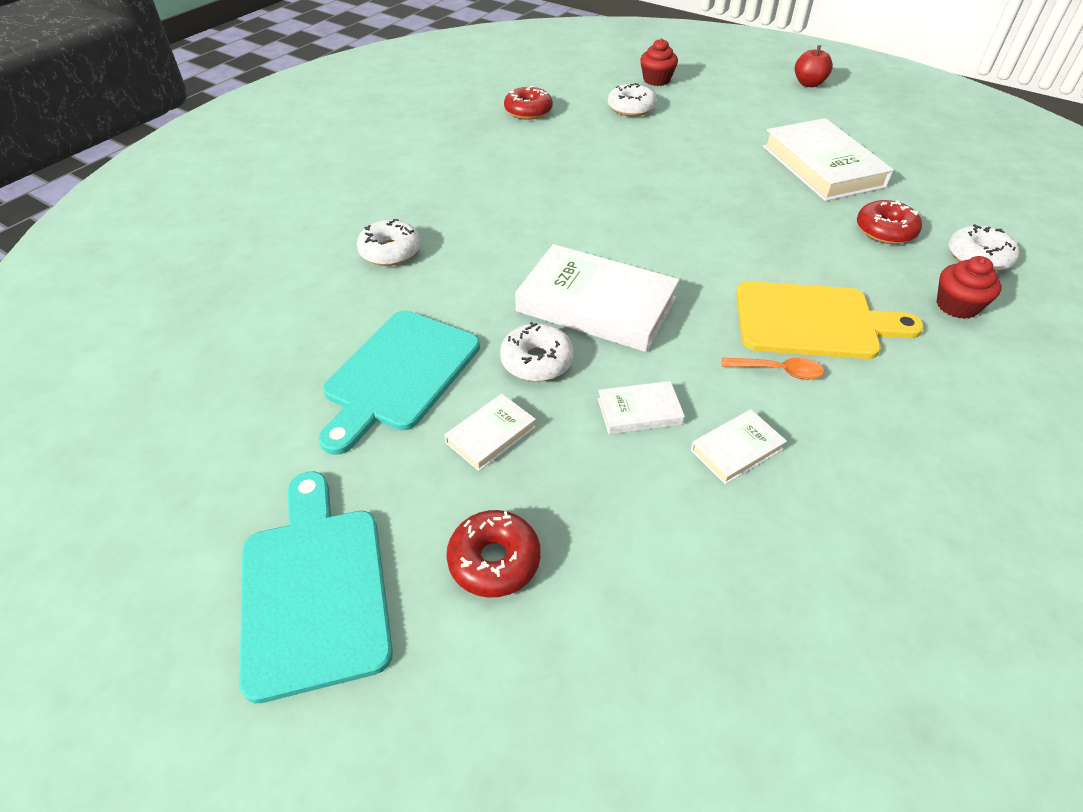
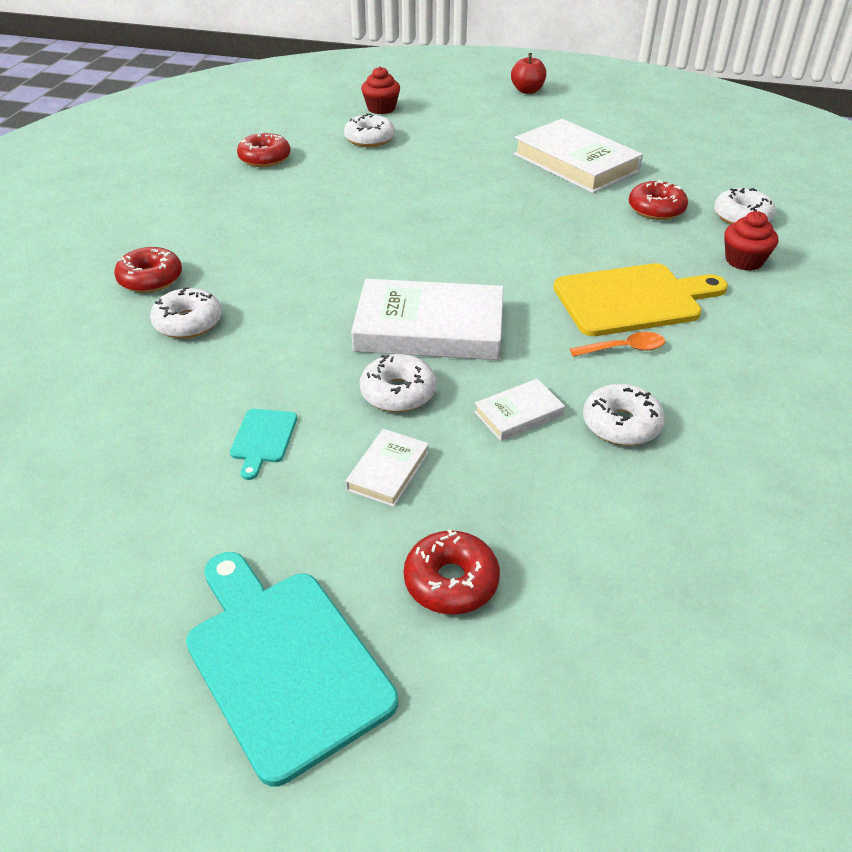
camera: 20 degrees left, 5 degrees down
(379, 205) = (150, 279): none -> red donut
(399, 375) = (263, 439): turquoise cutting board -> turquoise cutting board, size x0.46
(736, 449) = (621, 424): white book -> white donut

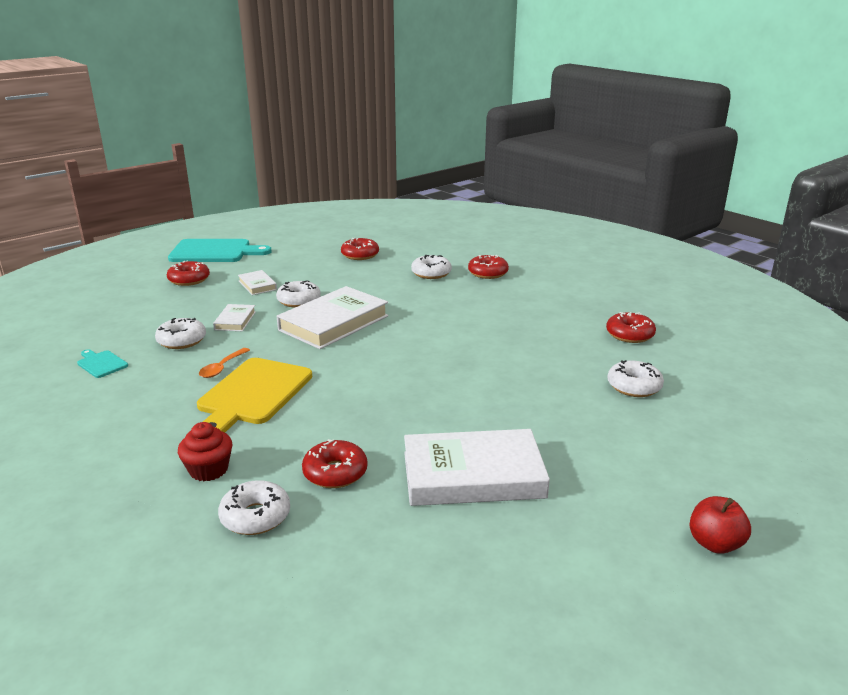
camera: 125 degrees right, 15 degrees down
(154, 428) = (360, 255): none -> red donut
(263, 439) = (319, 270): turquoise cutting board -> turquoise cutting board (101, 363)
(381, 108) = (713, 416): red cupcake -> none

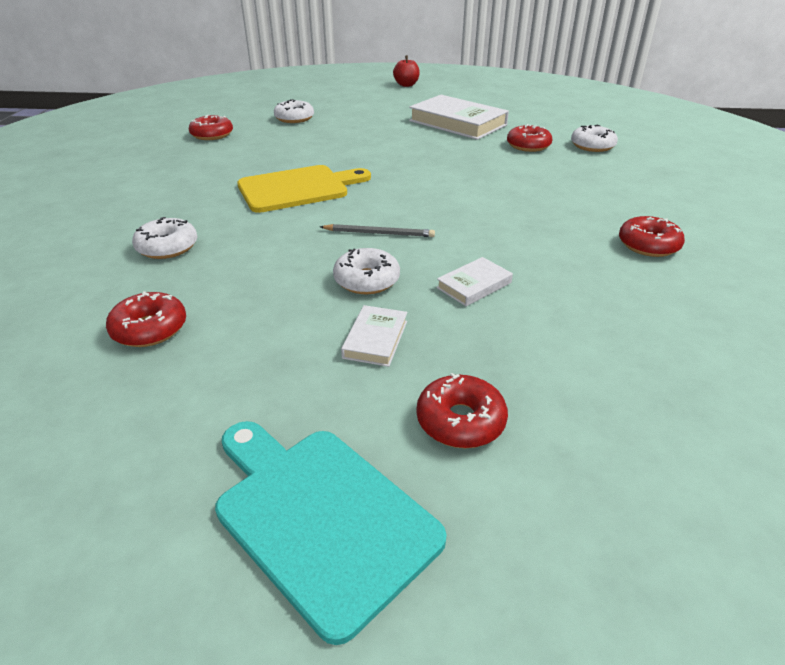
camera: 135 degrees left, 10 degrees up
(101, 363) = (673, 293): turquoise cutting board -> none
(182, 340) = (560, 284): white donut -> none
(209, 470) = (606, 171): red cupcake -> none
(222, 368) = (541, 233): orange spoon -> none
(253, 394) = (534, 201): yellow cutting board -> yellow cutting board (298, 188)
(333, 323) = (379, 233): white book -> grey pencil
(488, 273) = (128, 219): red donut -> red donut (648, 245)

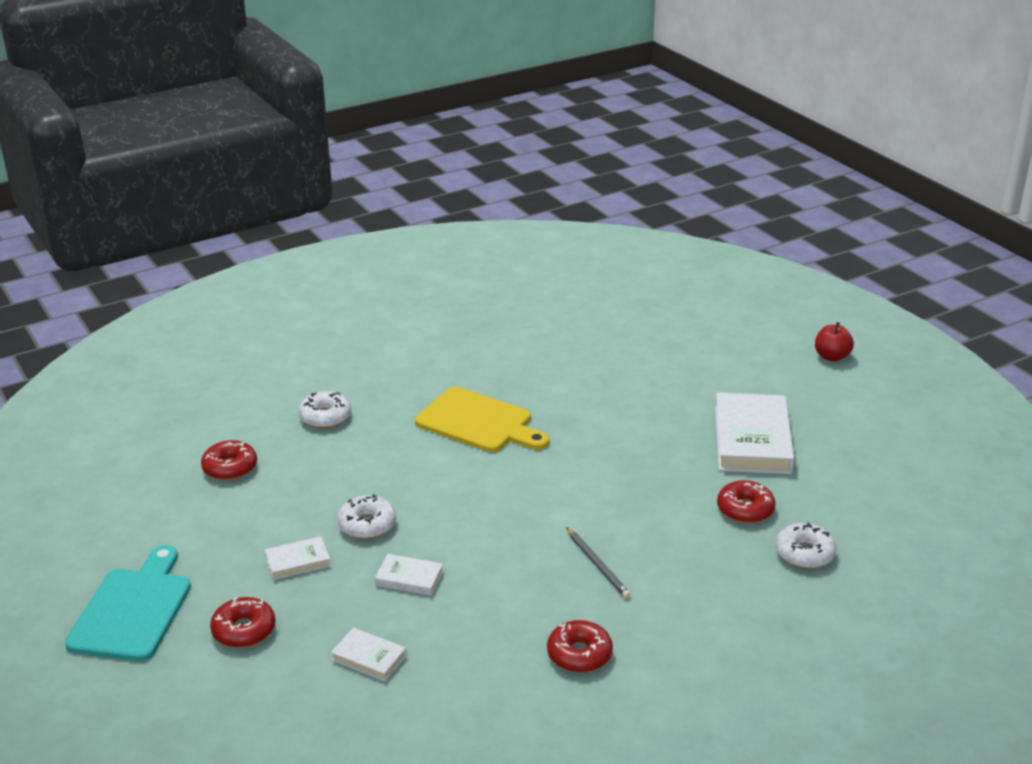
camera: 55 degrees right, 5 degrees down
(212, 135) = (532, 323): red donut -> none
(294, 118) = (628, 342): white donut -> none
(379, 233) = (444, 499): grey pencil -> grey pencil (597, 565)
(579, 347) = (369, 657): none -> white book

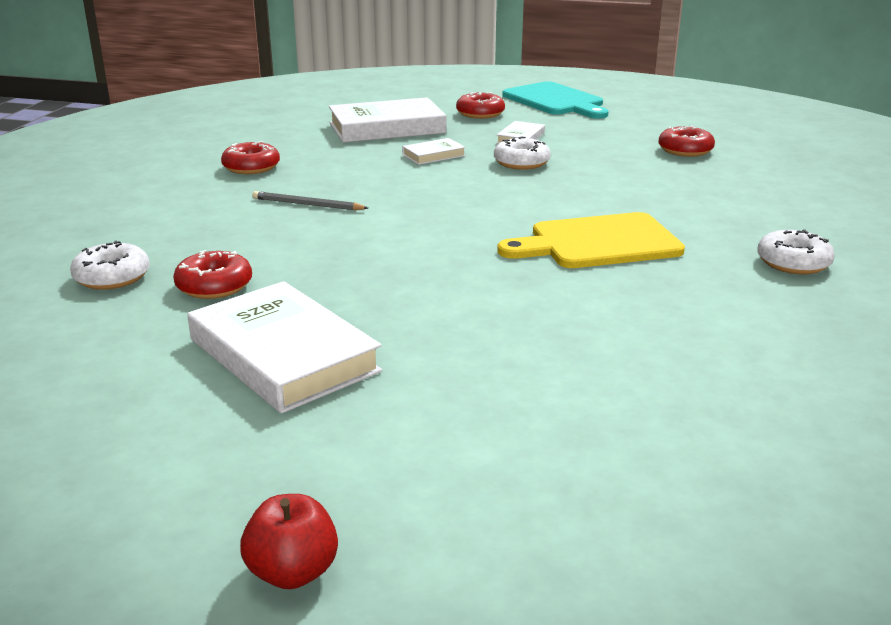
camera: 135 degrees right, 5 degrees down
(325, 417) = (718, 194): white donut -> white donut (793, 263)
(369, 657) = (387, 128): white book -> white book, size x2.11

